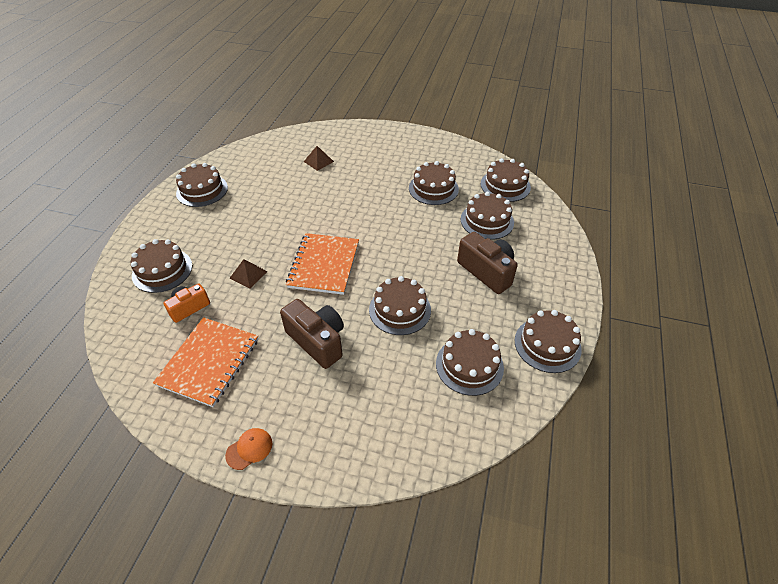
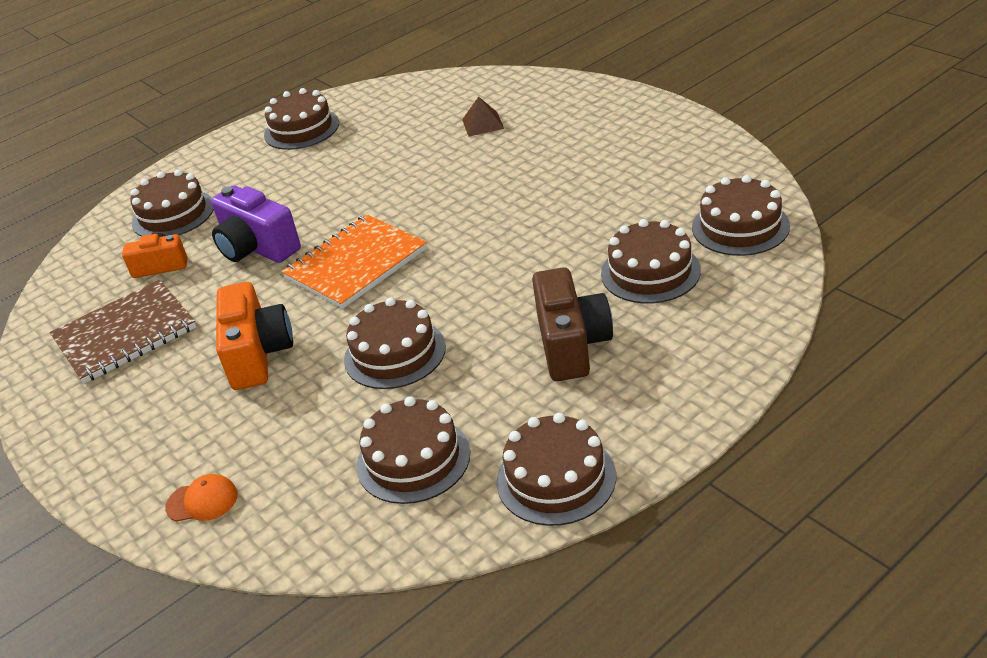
camera: 40 degrees right, 10 degrees down
(209, 362) = (125, 334): orange notebook -> brown notebook
(248, 275) = (257, 248): brown pyramid -> purple camera
(249, 449) = (76, 444): orange cap -> orange cap (202, 501)
(317, 341) = (258, 354): brown camera -> orange camera
(433, 188) = (613, 202): brown cake -> none

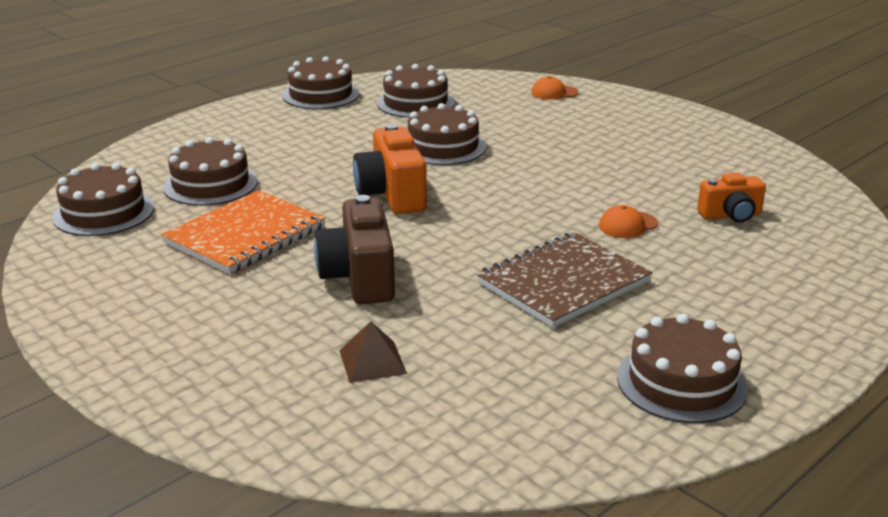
camera: 170 degrees right, 10 degrees down
(125, 334) = (708, 167): brown notebook -> brown notebook (563, 282)
(173, 214) = (775, 267): brown cake -> none
(257, 248) = (628, 225): purple camera -> orange cap
(258, 354) = (564, 151): orange camera -> orange camera (392, 194)
(356, 264) = (504, 205): orange notebook -> orange notebook (246, 235)
(572, 345) = (295, 146): brown camera -> brown camera (359, 277)

